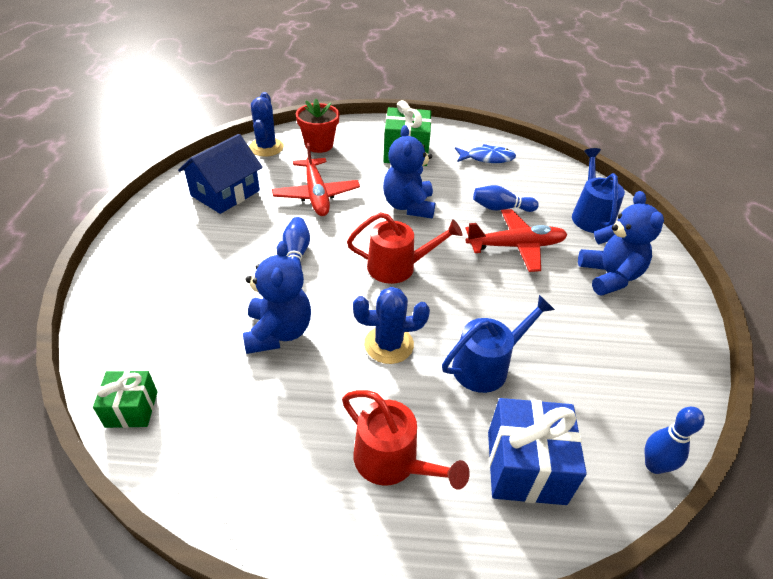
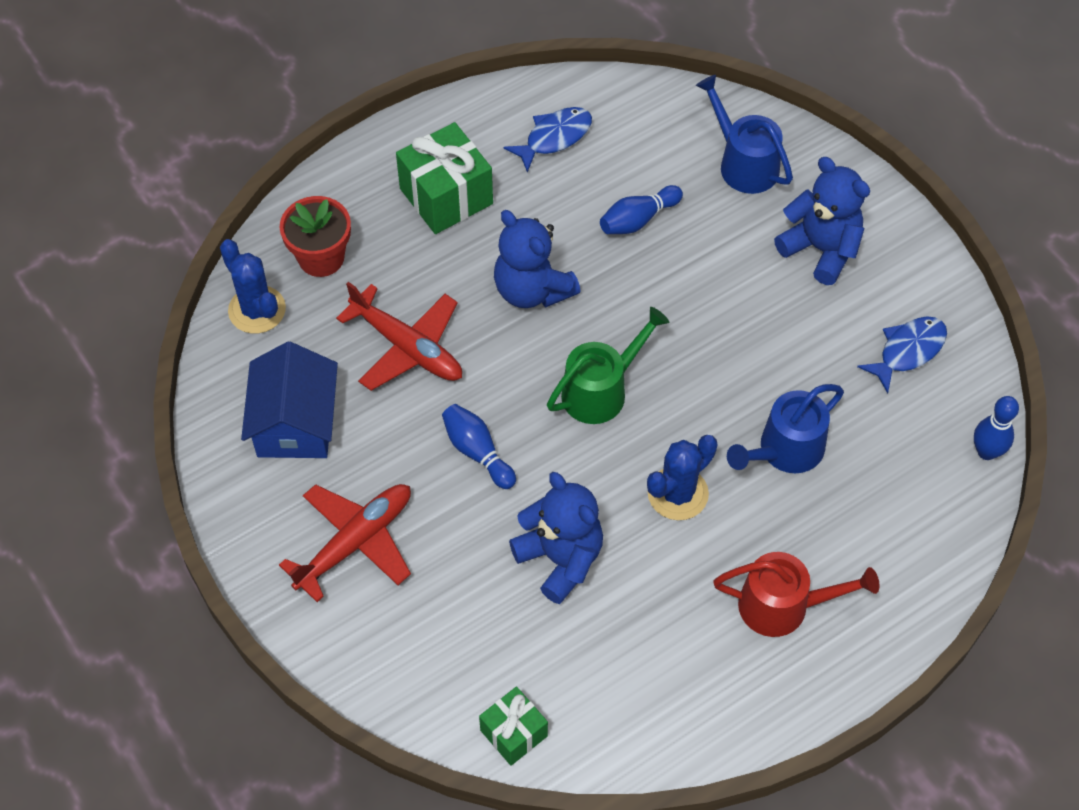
camera: 35 degrees left, 15 degrees up
(398, 267) = (601, 390): red watering can -> green watering can
(486, 365) = (785, 450): blue watering can -> blue watering can turned 150 degrees counterclockwise
(515, 246) = (698, 271): red plane -> red plane (355, 543)
(526, 467) = (890, 529): blue gift -> none
(632, 362) = (908, 351): none -> blue fish

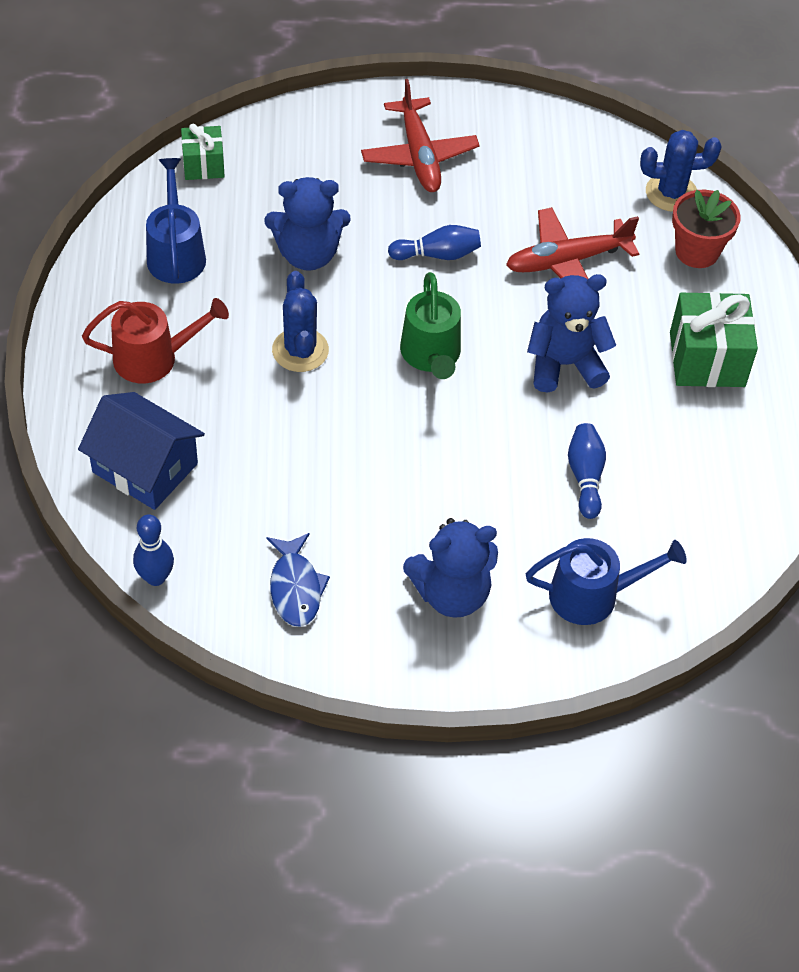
camera: 120 degrees right, 5 degrees down
(295, 423) = (547, 169): blue house -> blue house (145, 468)
(554, 137) = (723, 468): blue fish -> none
(783, 606) = (154, 358): red watering can -> red watering can turned 135 degrees counterclockwise
(785, 450) = (278, 439): blue watering can -> blue watering can (176, 253)

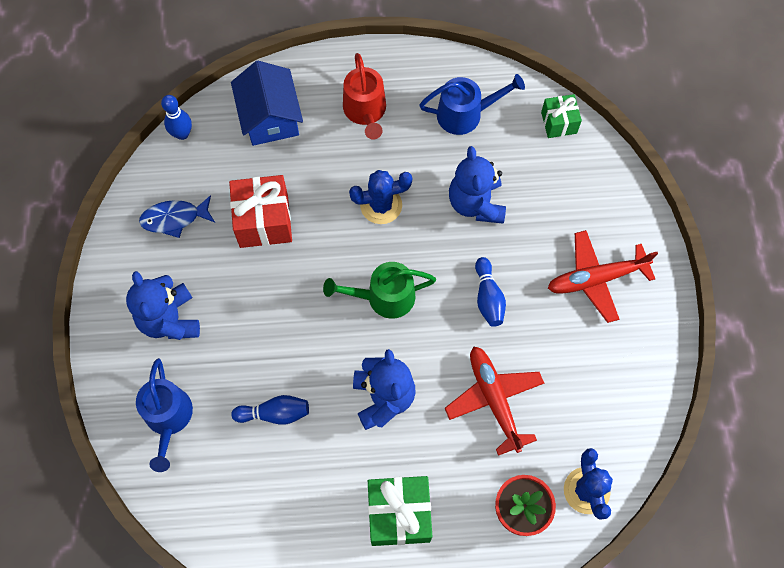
camera: 90 degrees right, 15 degrees up
(145, 468) = (270, 117): blue house -> blue house turned 45 degrees counterclockwise
(310, 480) = (264, 221): none -> red gift

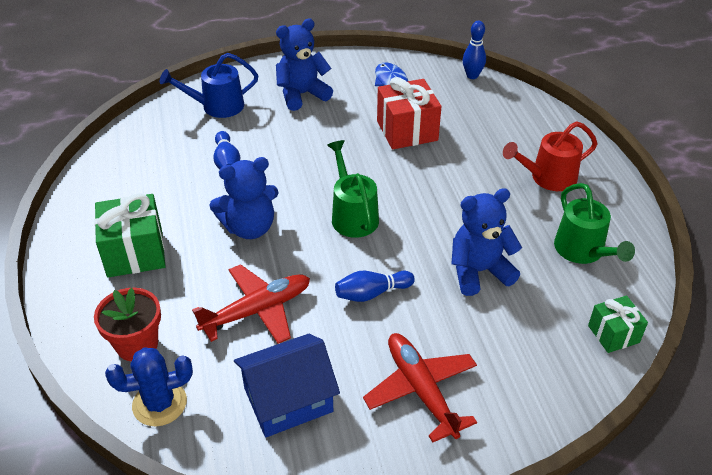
camera: 80 degrees right, 25 degrees down
(270, 117) = (511, 120): blue house -> blue house (288, 400)
(381, 205) = (450, 201): blue cactus -> none
(465, 114) = (583, 251): blue watering can -> green watering can

